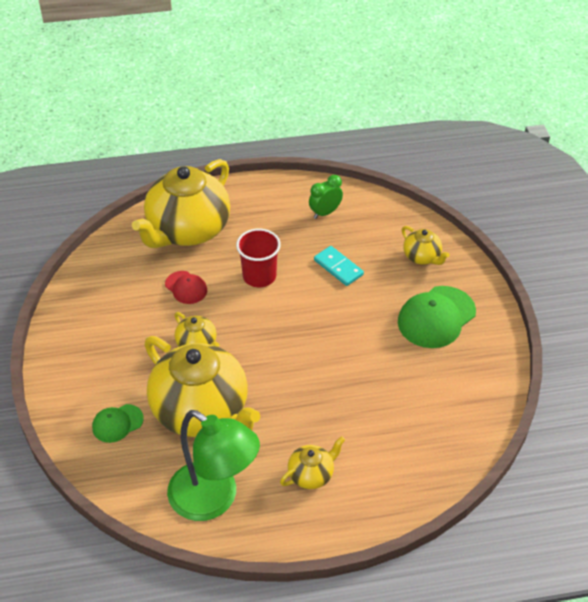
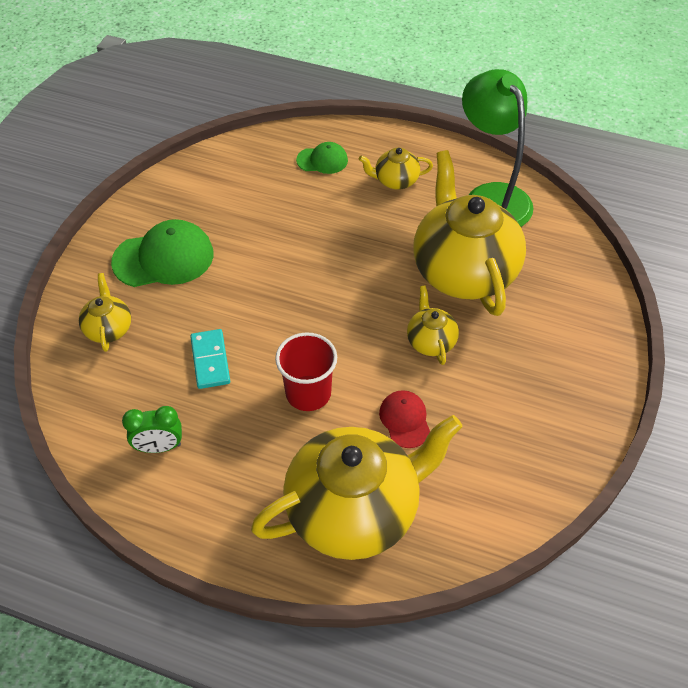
camera: 150 degrees left, 5 degrees up
(117, 423) = (554, 296): green cap -> green cap (322, 160)

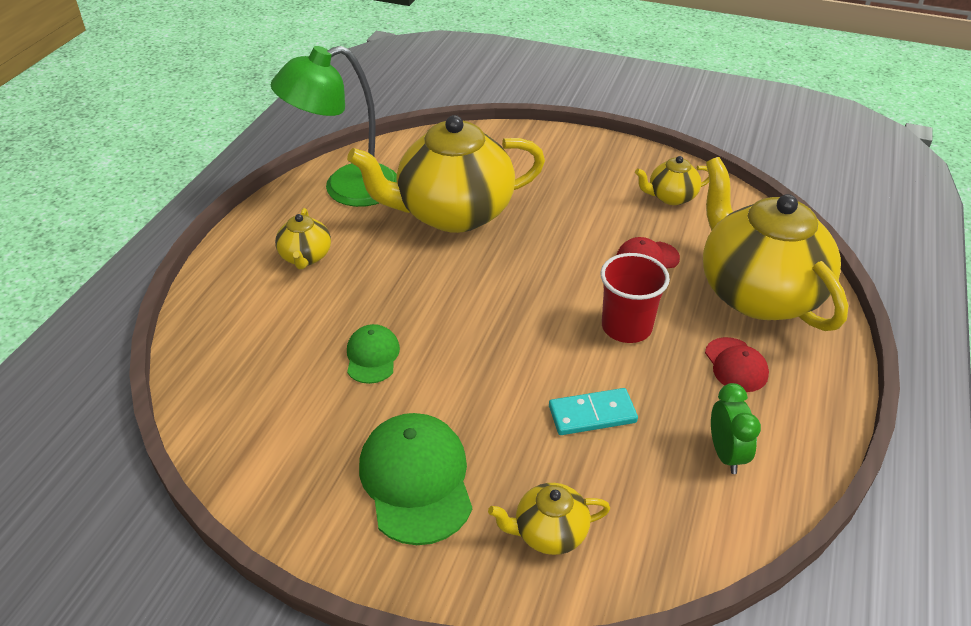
camera: 90 degrees left, 10 degrees down
(256, 472) = (736, 365): none -> red cap
(322, 160) = (252, 320): green cap -> green cap (372, 356)
(430, 341) = (548, 238): yellow teapot -> yellow teapot (671, 197)

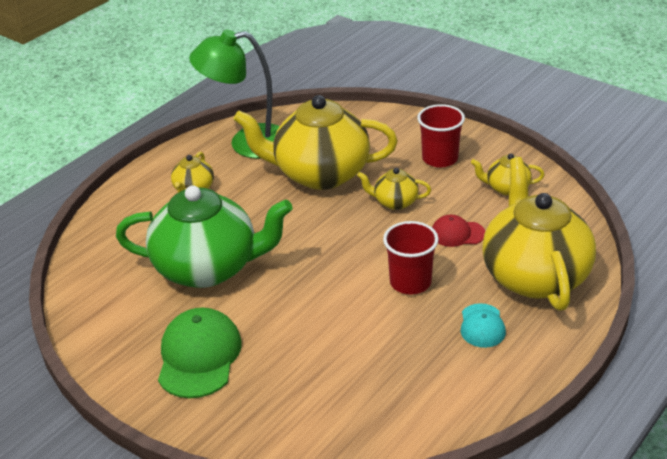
camera: 20 degrees right, 5 degrees down
(372, 356) = (208, 268): green cap -> green teapot
(549, 532) = (273, 409): yellow teapot -> yellow teapot (395, 202)
(580, 174) = (440, 158): none -> red cup
(592, 414) = (348, 339): turquoise domino -> none
(726, 454) = (435, 386): green clock -> none
(736, 365) = (482, 326): red cap -> turquoise cap

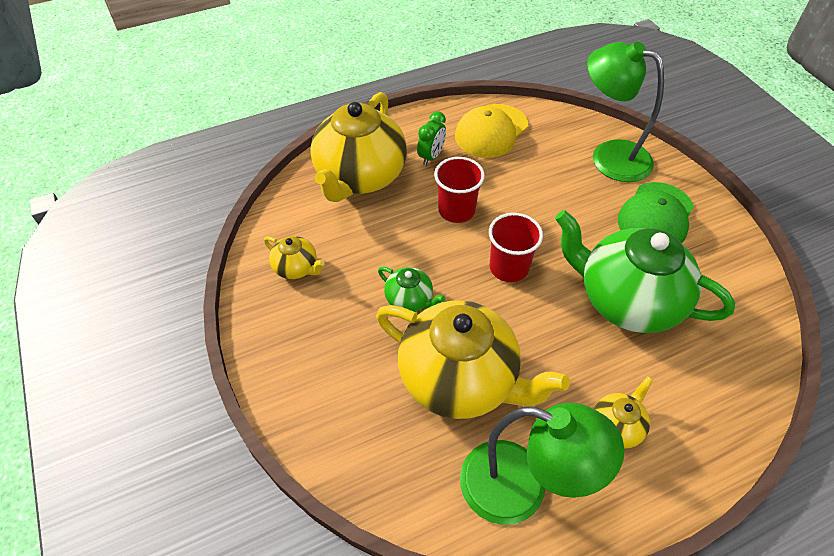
camera: 155 degrees left, 15 degrees up
(276, 412) = (609, 156): none -> green lamp
(395, 202) = (410, 300): yellow teapot -> green teapot
(439, 387) = (491, 131): none -> yellow cap
(440, 158) = (321, 339): red cup -> red cup (509, 268)
(457, 233) = (383, 238): red cap -> none
(482, 326) = (431, 157): turquoise cap -> green clock

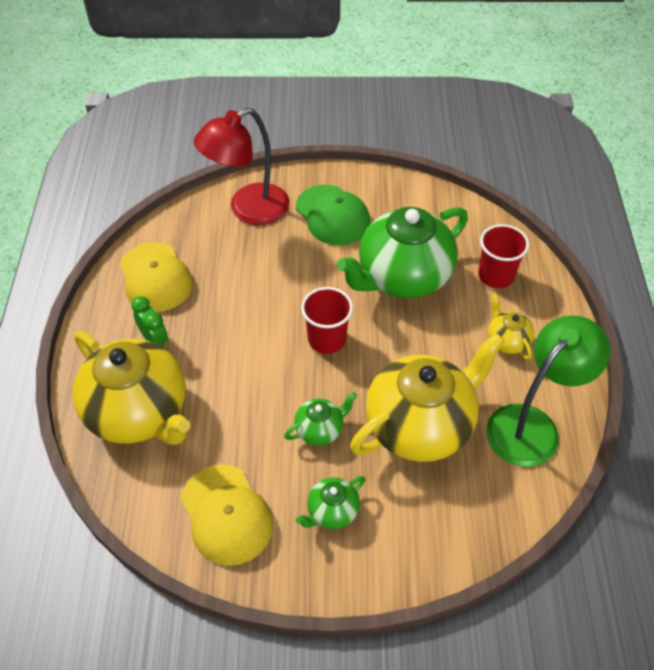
camera: 65 degrees left, 0 degrees up
(296, 268) = (226, 514): yellow teapot -> yellow cap
(332, 340) = (332, 511): none -> green teapot
(456, 210) = (238, 349): red cup -> red cup (496, 276)
(609, 156) = (248, 210): green lamp -> red lamp

